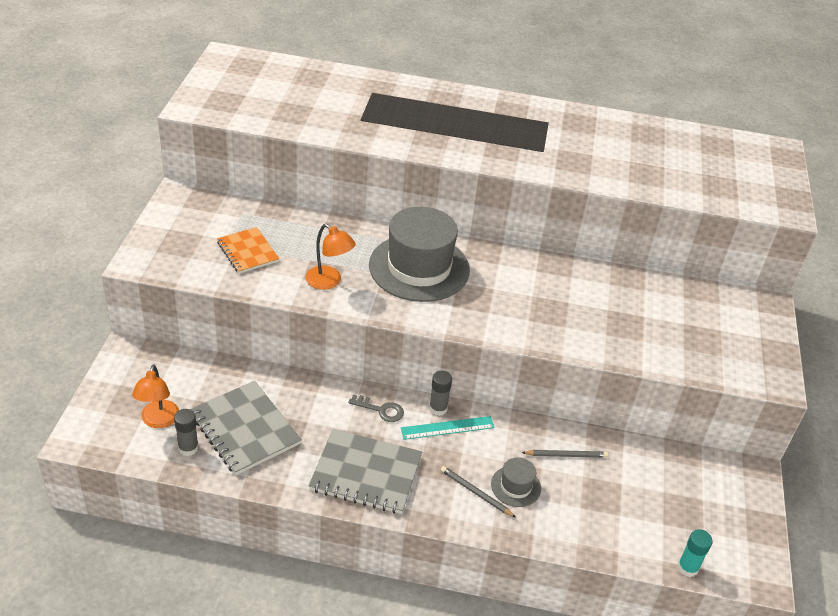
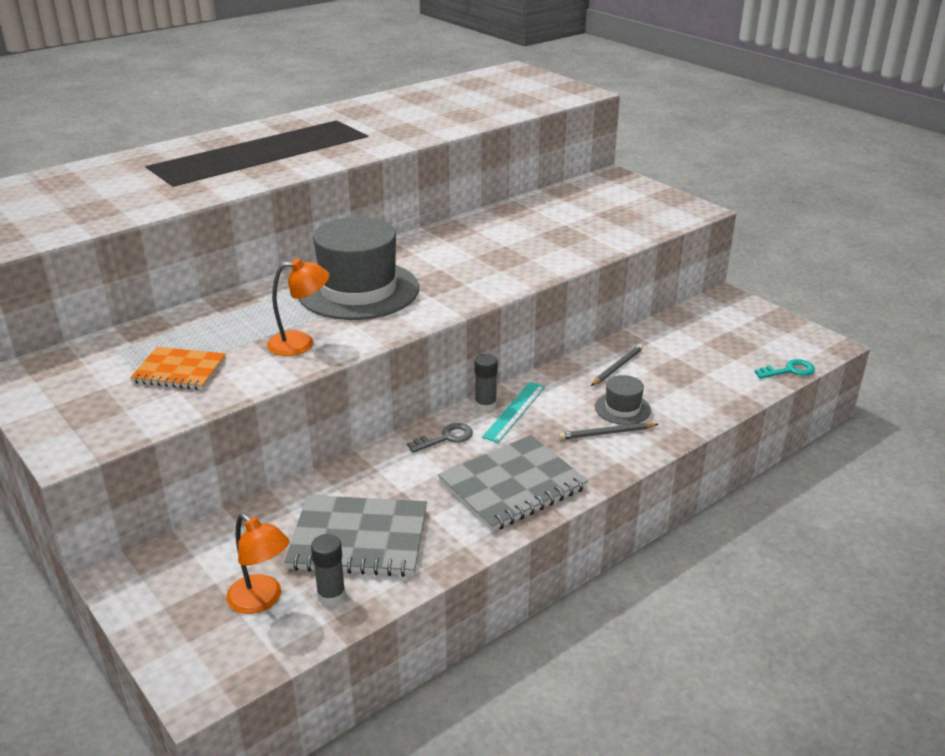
camera: 45 degrees left, 10 degrees down
(687, 568) = (789, 370): turquoise glue stick -> turquoise key

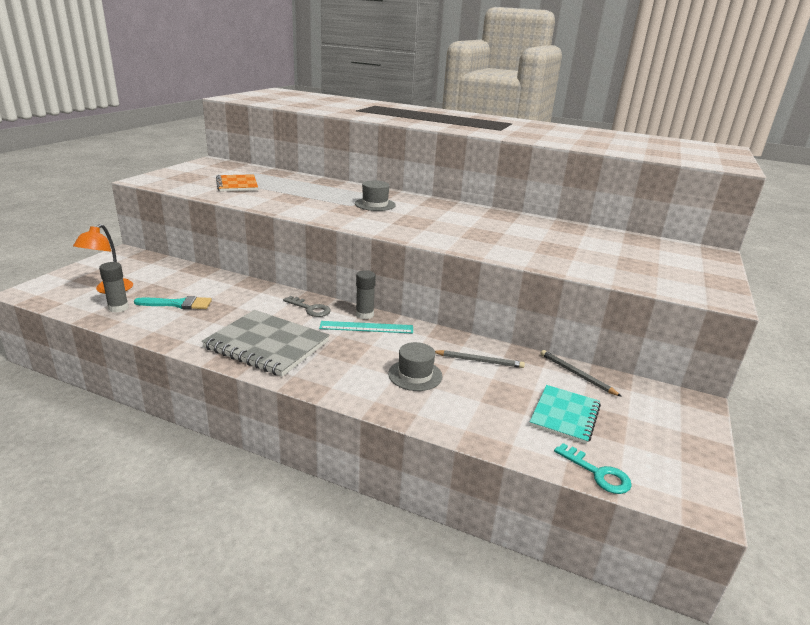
camera: 60 degrees right, 5 degrees down
(301, 343) = (291, 202): orange lamp -> none
(358, 290) = (375, 204): grey hat -> grey hat, size x0.45
(358, 539) = (178, 304): grey notebook -> turquoise brush
(606, 433) = (369, 373): grey pencil -> grey pencil (576, 374)
(717, 357) = (565, 415): none -> turquoise notebook

